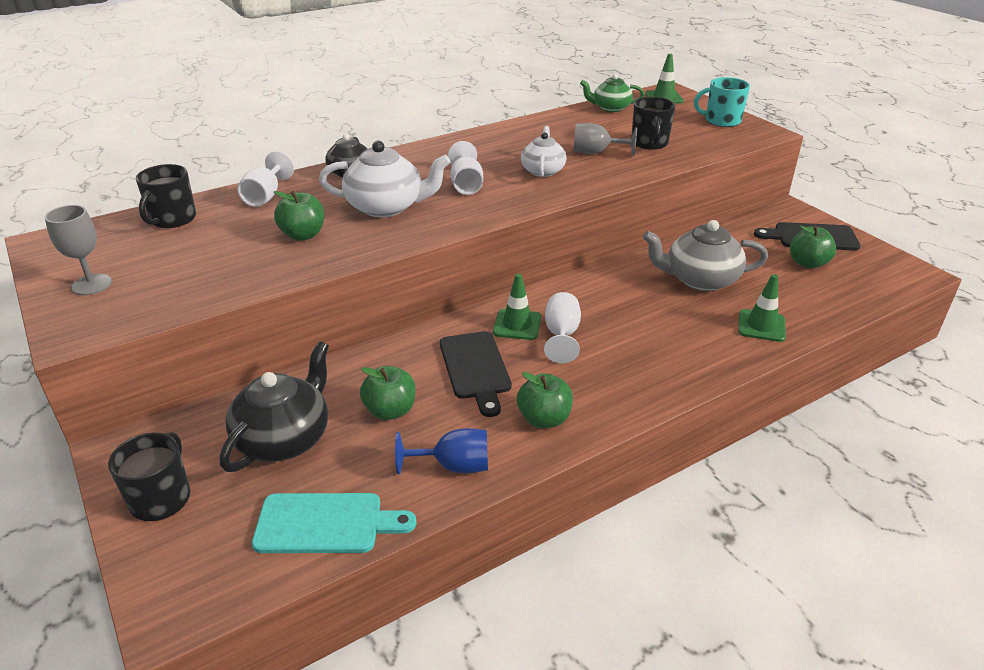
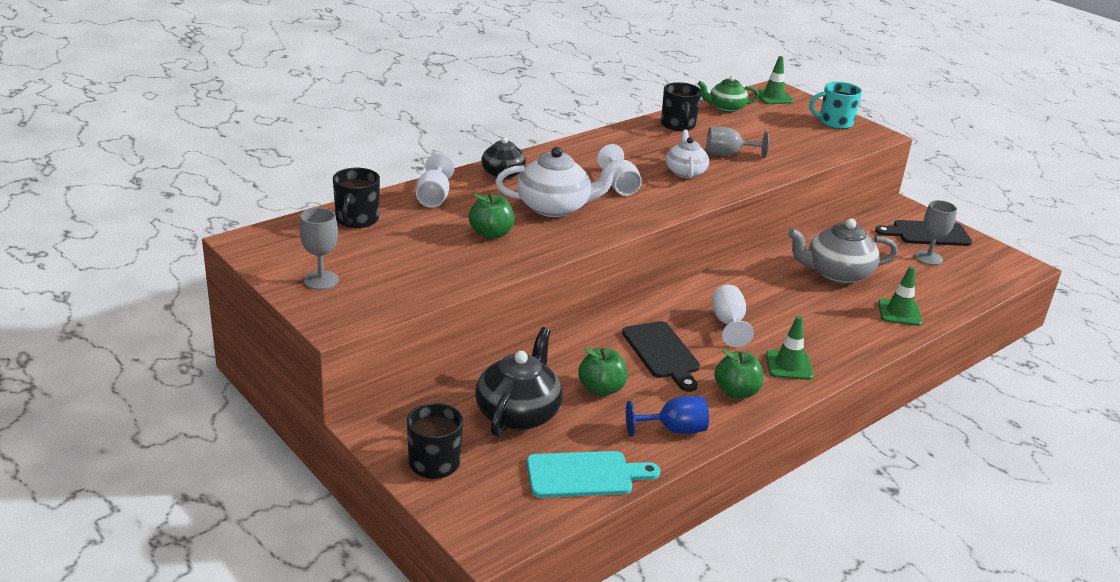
camera: 10 degrees left, 5 degrees down
(517, 325) = (685, 315): green traffic cone -> green traffic cone (789, 365)
(649, 143) = (774, 145): black mug -> black mug (678, 125)
(807, 263) = (928, 258): green apple -> grey goblet

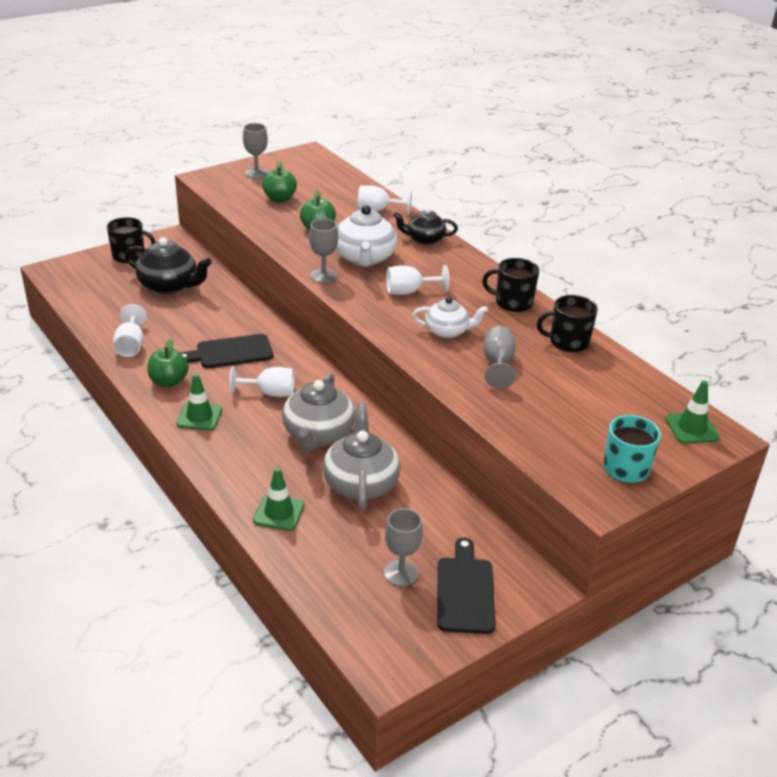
camera: 95 degrees right, 5 degrees up
(357, 219) = (340, 184): black mug -> black mug (512, 302)
(585, 475) = (96, 305): turquoise cutting board -> none
(601, 389) = (189, 320): green apple -> green apple (279, 199)
(602, 230) = (323, 276): none -> grey goblet
(673, 430) = (131, 345): blue goblet -> white goblet
(726, 108) = (635, 383): green teapot -> none
(781, 295) = (318, 434): none -> grey teapot

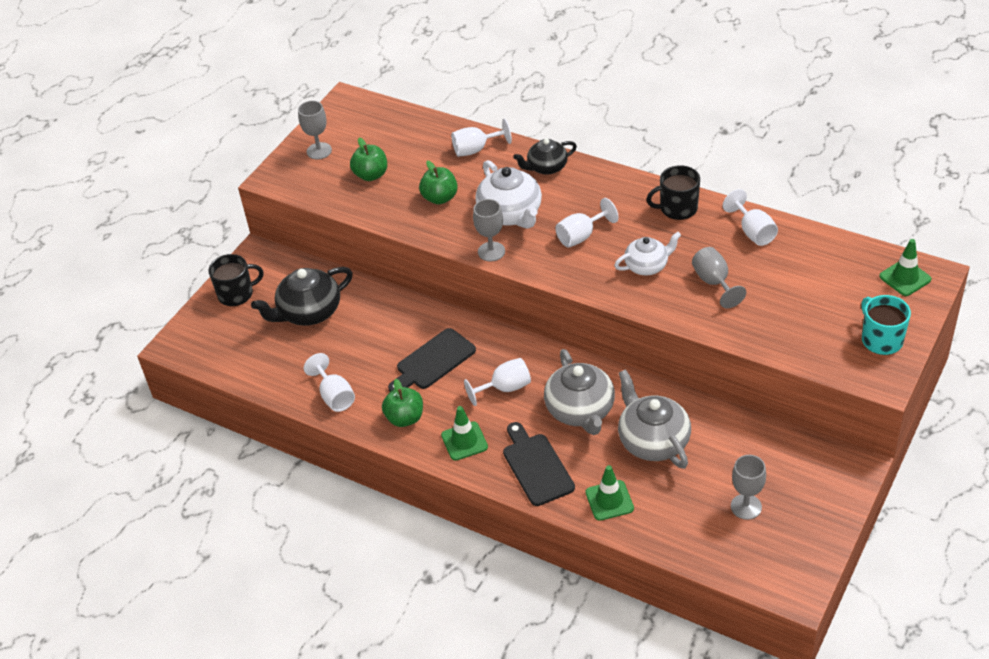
camera: 20 degrees left, 10 degrees up
(169, 285) = (309, 312): black teapot -> black teapot turned 150 degrees clockwise
(465, 591) = (804, 498): black cutting board -> black cutting board (536, 466)
(568, 342) = (753, 232): black mug -> white goblet

